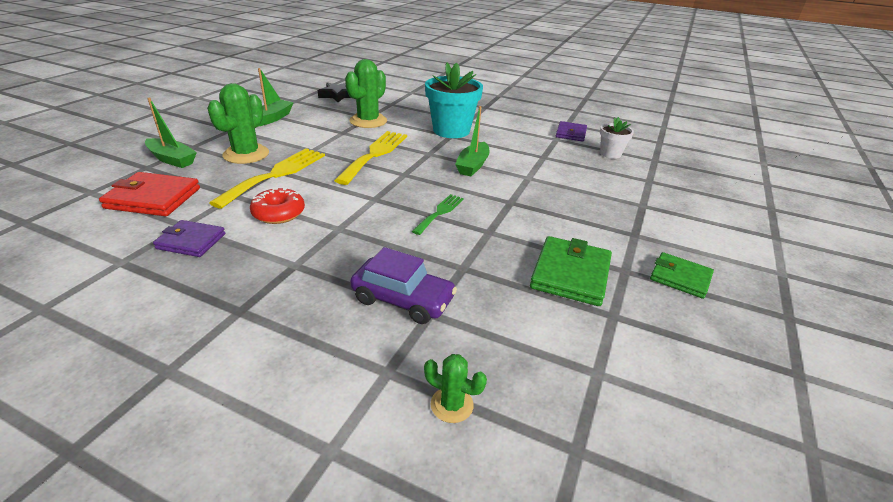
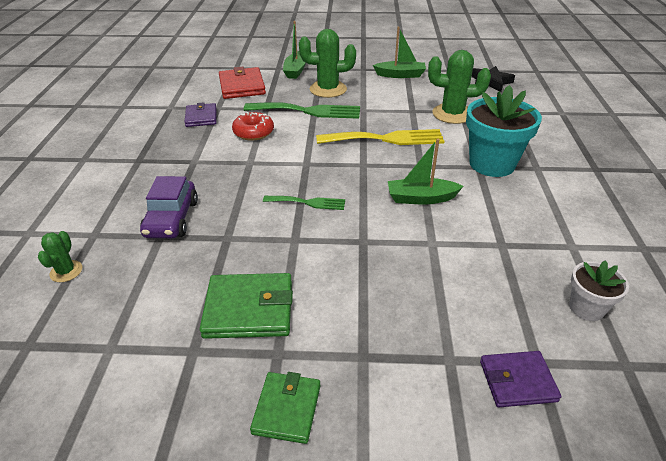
camera: 70 degrees right, 5 degrees up
(276, 174) = (308, 111): yellow fork -> green fork
(571, 133) = (609, 257): purple wallet -> purple wallet (517, 381)

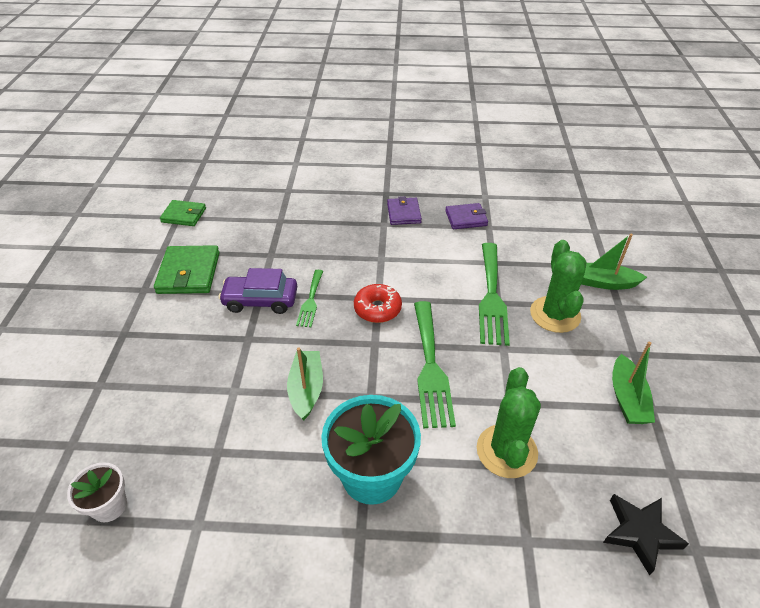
camera: 90 degrees right, 5 degrees up
(66, 271) = (251, 187): green cactus -> none
(172, 219) = (300, 223): purple car -> purple car (260, 300)
(242, 86) = (544, 239): red wallet -> none
(253, 132) = (438, 257): red donut -> red donut (377, 309)
(287, 409) = (99, 296): green wallet -> green wallet (184, 215)
(386, 139) = (430, 367): yellow fork -> green fork
(517, 381) = (61, 426): purple wallet -> purple wallet (403, 213)

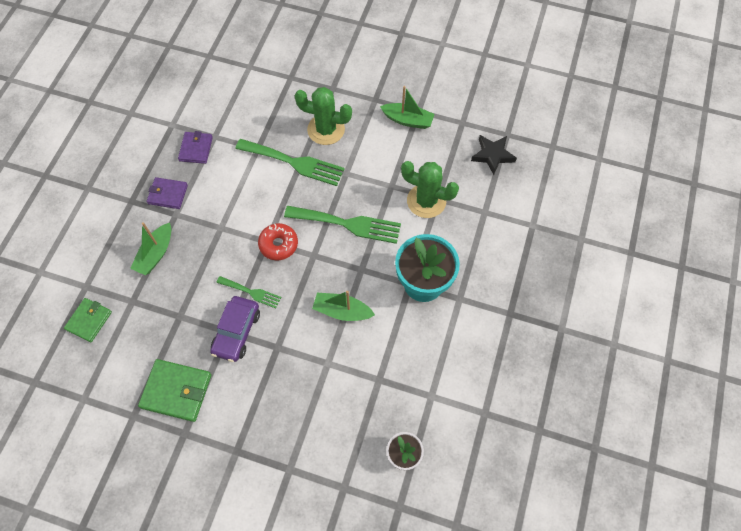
camera: 75 degrees left, 20 degrees up
(184, 215) = (83, 392): green wallet -> green wallet (89, 320)
(604, 282) = (306, 86): green boat -> green boat (156, 254)

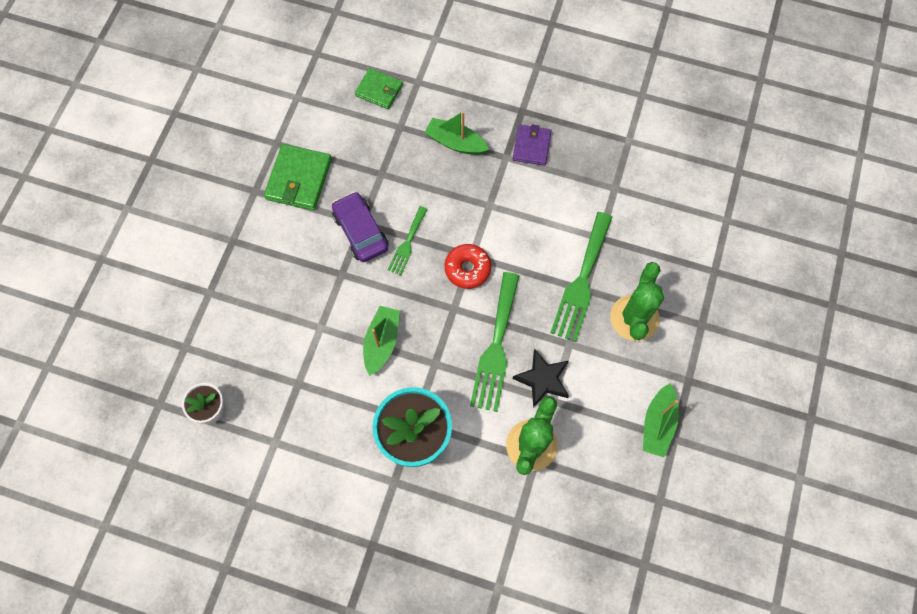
camera: 90 degrees right, 5 degrees up
(196, 149) = (595, 169): purple wallet -> none
(237, 332) = (361, 231): purple car -> purple car turned 45 degrees clockwise
(492, 155) = (607, 540): black star -> black star (542, 379)

